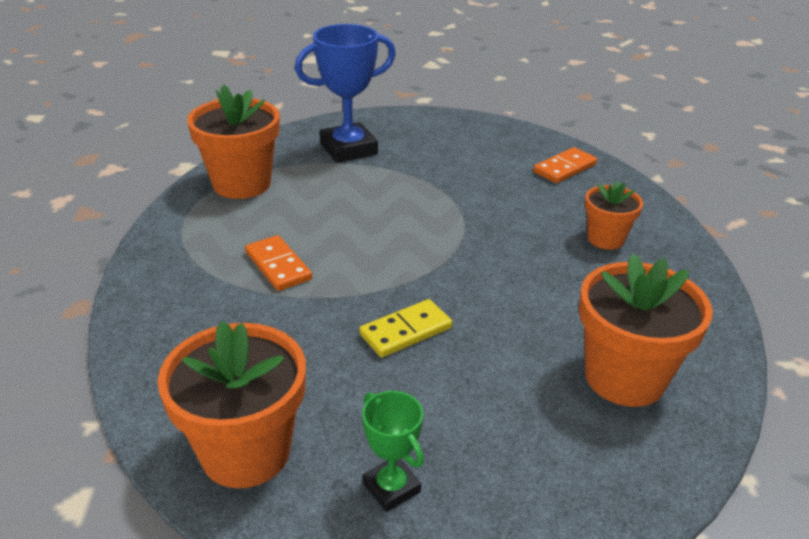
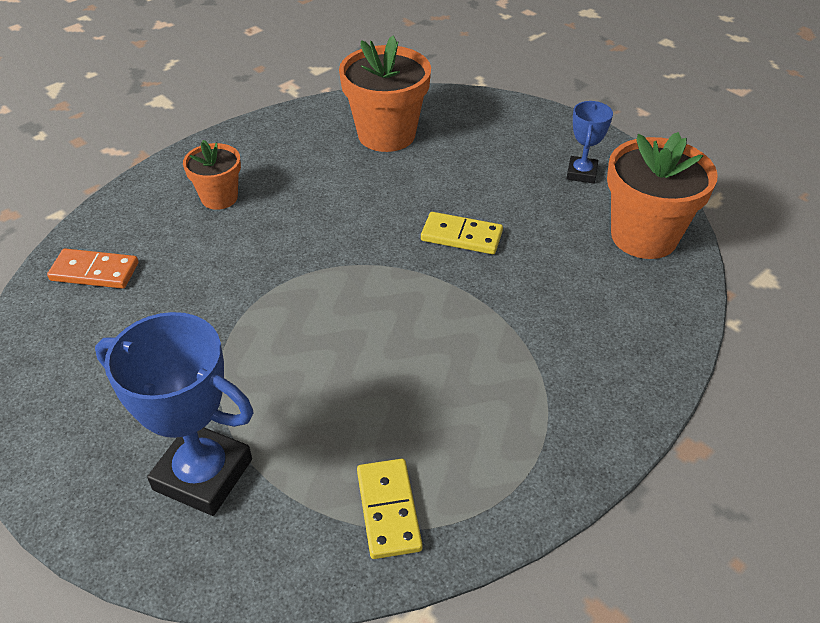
camera: 130 degrees left, 10 degrees up
(242, 184) = (389, 510): orange flower pot -> yellow domino
(278, 266) = (481, 356): orange domino -> none
(391, 487) = (581, 173): green trophy -> blue trophy

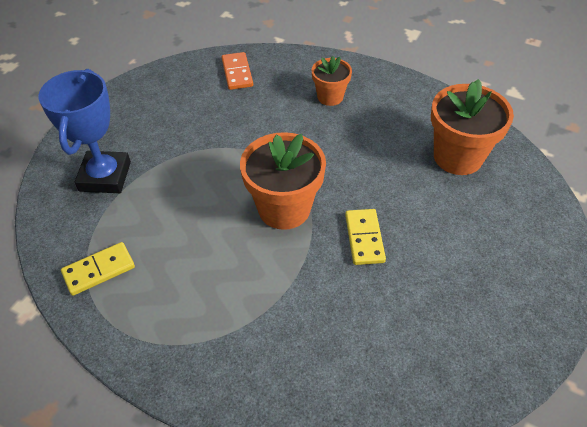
camera: 70 degrees right, 5 degrees up
(581, 173) = (499, 303): blue trophy -> none
(644, 236) = (438, 373): orange flower pot -> orange flower pot (284, 208)

